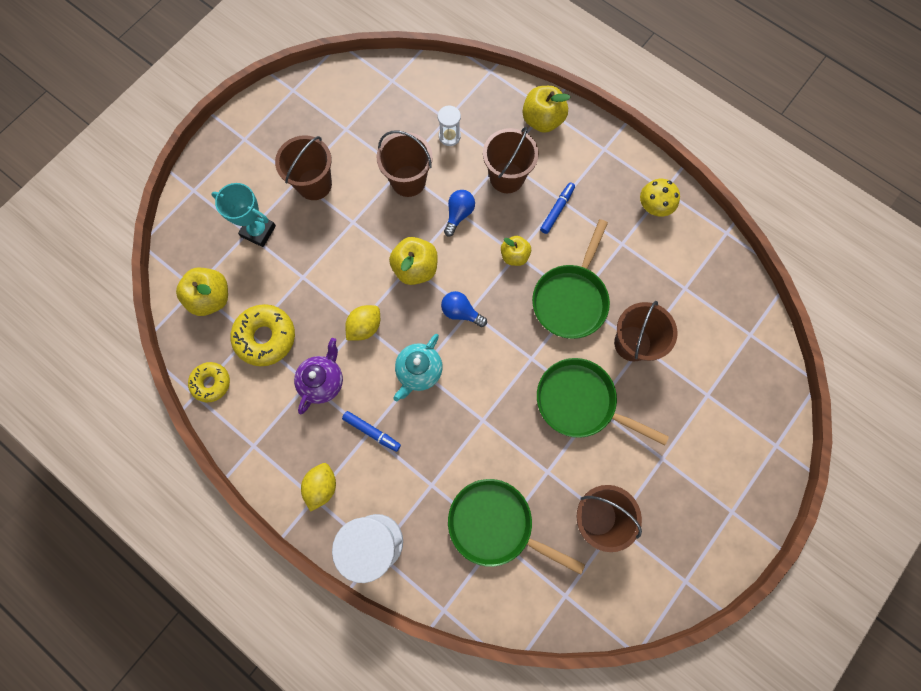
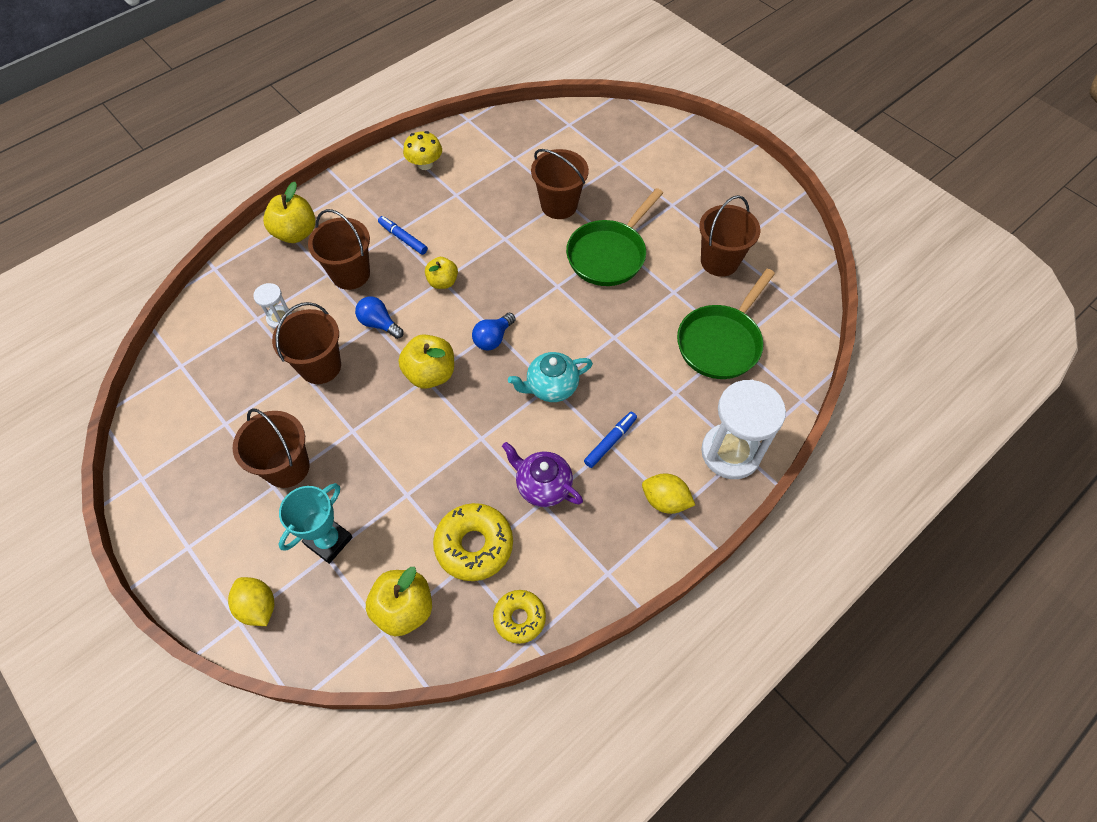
camera: 80 degrees left, 15 degrees down
(365, 327) = (487, 433): yellow lemon -> yellow lemon (258, 606)
(419, 371) = (551, 387): turquoise teapot -> turquoise teapot turned 120 degrees clockwise
(571, 299) = (502, 244): green pan -> none

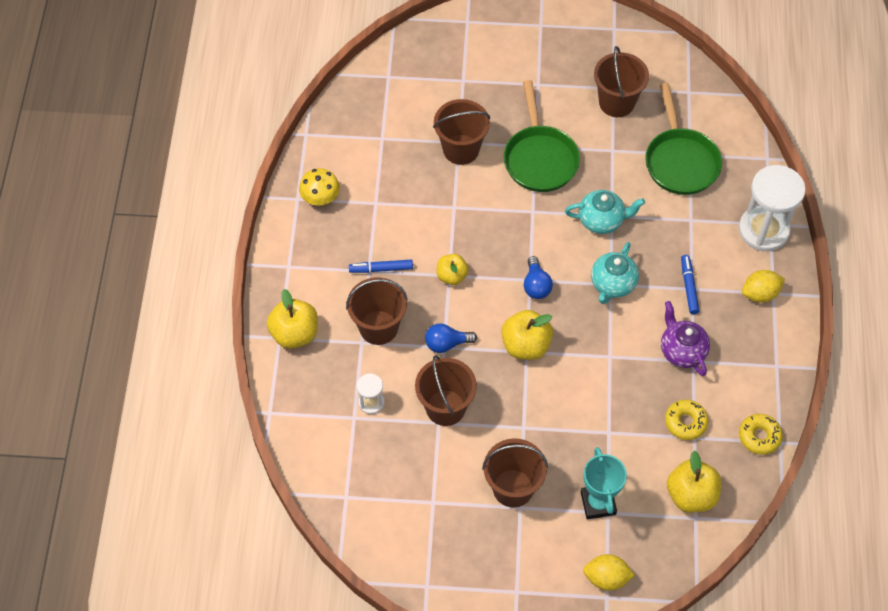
camera: 45 degrees left, 0 degrees up
(474, 545) = (685, 422): yellow donut -> yellow donut, size x0.64
(542, 486) = (682, 350): purple teapot -> purple teapot turned 75 degrees clockwise
(602, 334) = (602, 220): none -> turquoise teapot

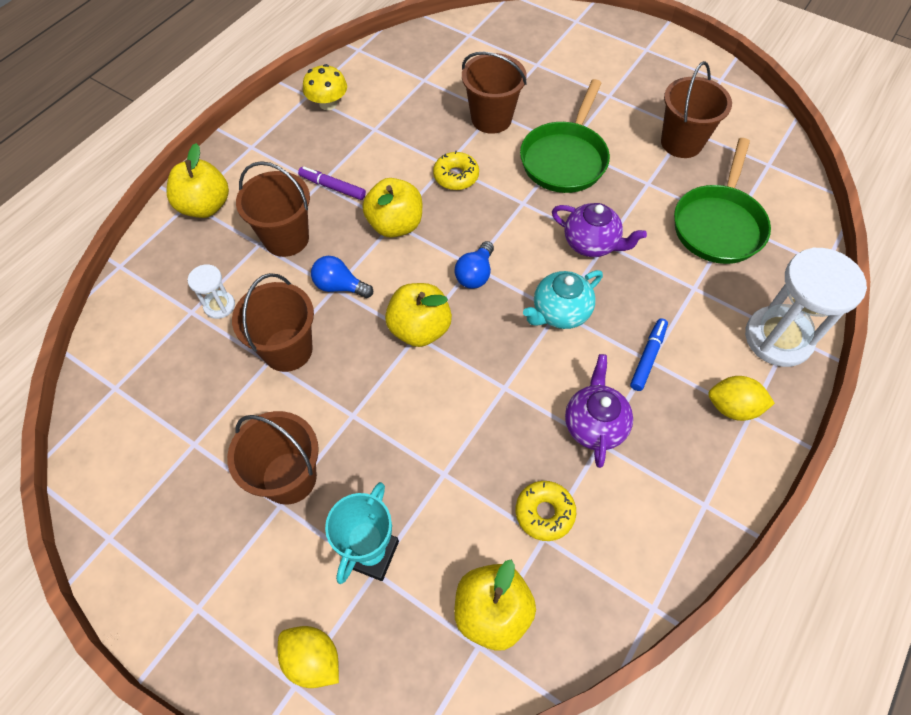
camera: 30 degrees right, 0 degrees up
(381, 269) = (332, 187): blue marker -> purple marker
(452, 276) = (395, 225): yellow apple -> yellow apple, size x1.55
(602, 220) = (591, 243): turquoise teapot -> purple teapot
(759, 437) = (629, 584): yellow donut -> yellow donut (456, 176)

